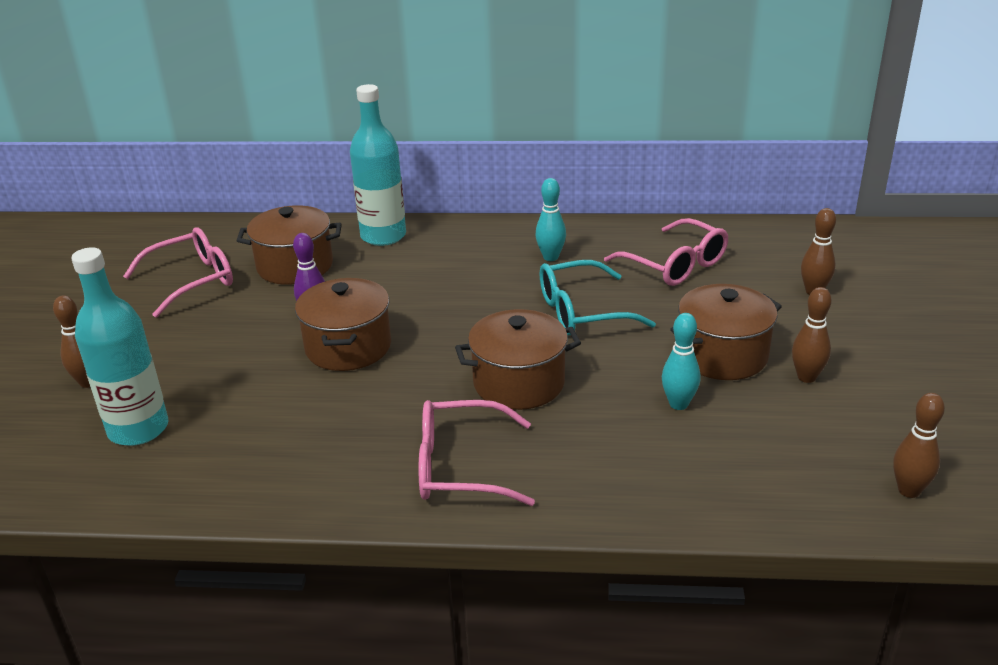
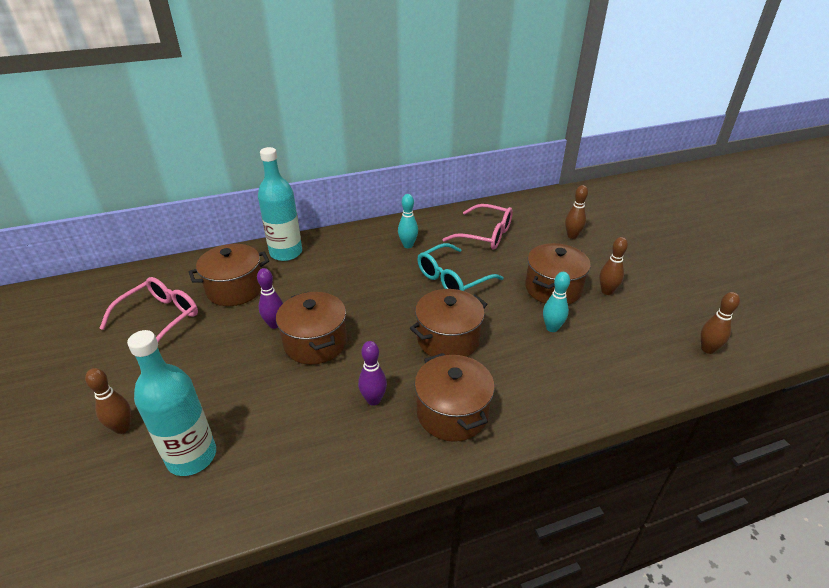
camera: 25 degrees left, 5 degrees up
(373, 427) = (373, 400): none -> purple bowling pin
(460, 467) = (452, 413): pink glasses -> brown pot

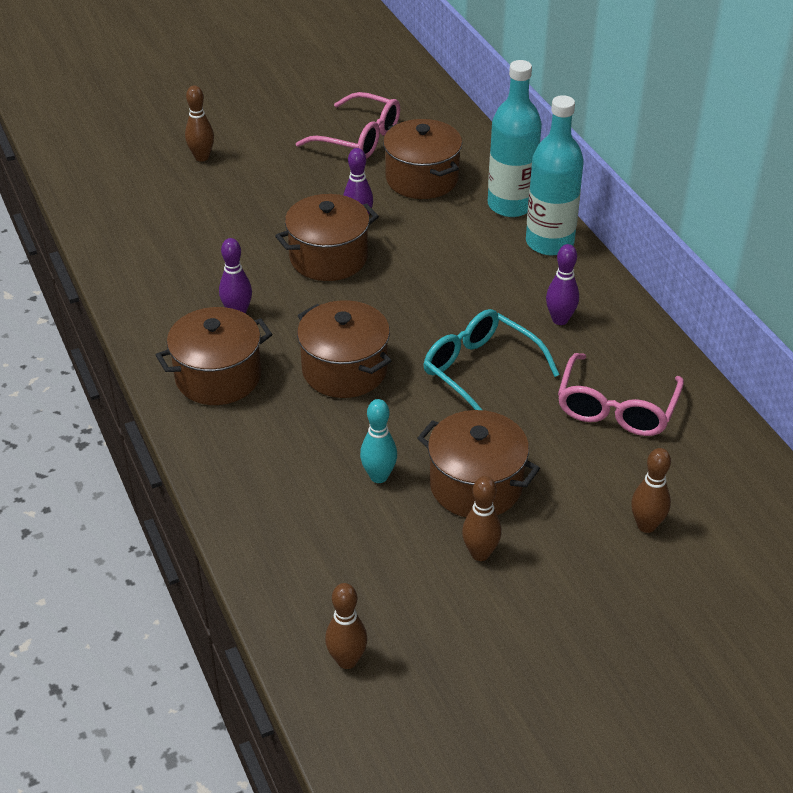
camera: 85 degrees right, 5 degrees up
(192, 456) = (166, 205): turquoise bottle -> turquoise bottle (549, 242)
(408, 245) = (560, 319): turquoise bowling pin -> purple bowling pin

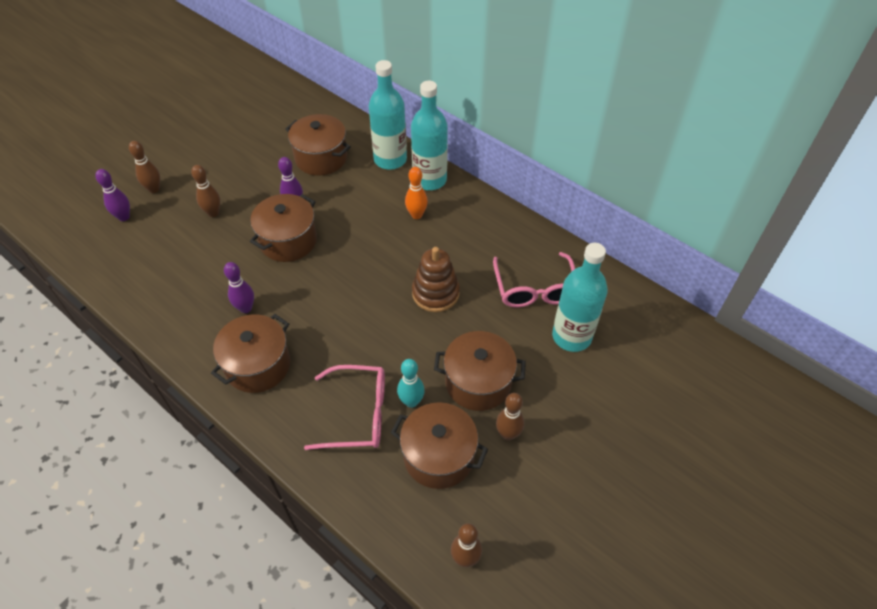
camera: 25 degrees left, 10 degrees up
(344, 370) = (345, 326): brown pot -> brown pot (438, 456)
(359, 138) = (262, 139): pink glasses -> pink glasses (358, 414)
(480, 371) = (435, 293): turquoise glasses -> brown stacking toy
(508, 277) = (416, 215): none -> orange bowling pin
(560, 319) = (466, 235): purple bowling pin -> purple bowling pin (124, 217)
(634, 477) = (571, 336): none -> turquoise bottle
(646, 525) = (597, 369): brown bowling pin -> brown bowling pin (213, 213)

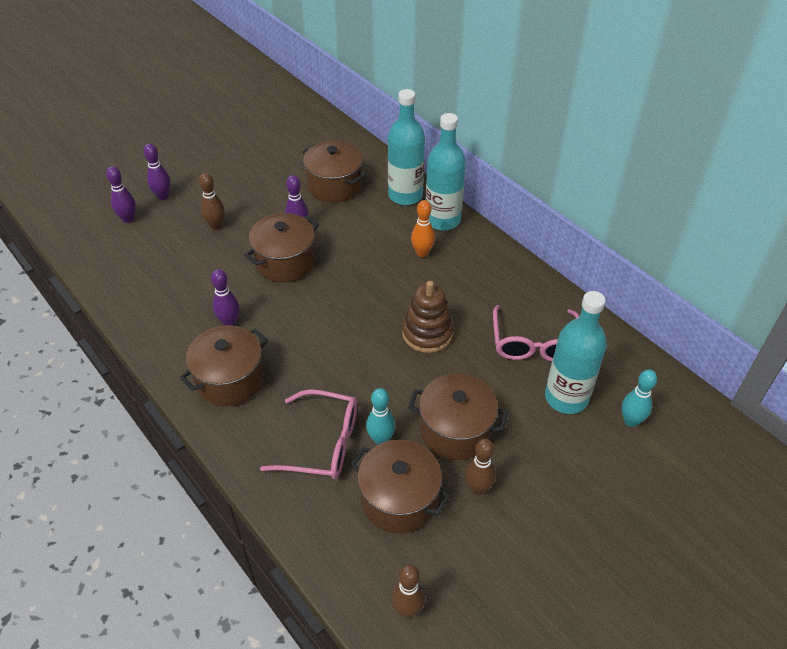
camera: 10 degrees right, 5 degrees down
(154, 189) = (163, 196): brown bowling pin -> purple bowling pin
(631, 349) = (630, 421): none -> turquoise bowling pin

